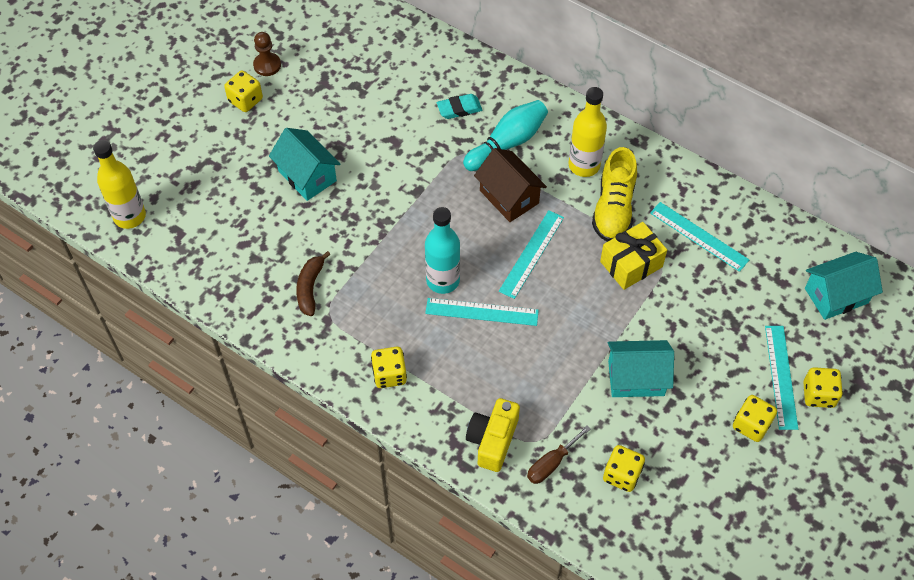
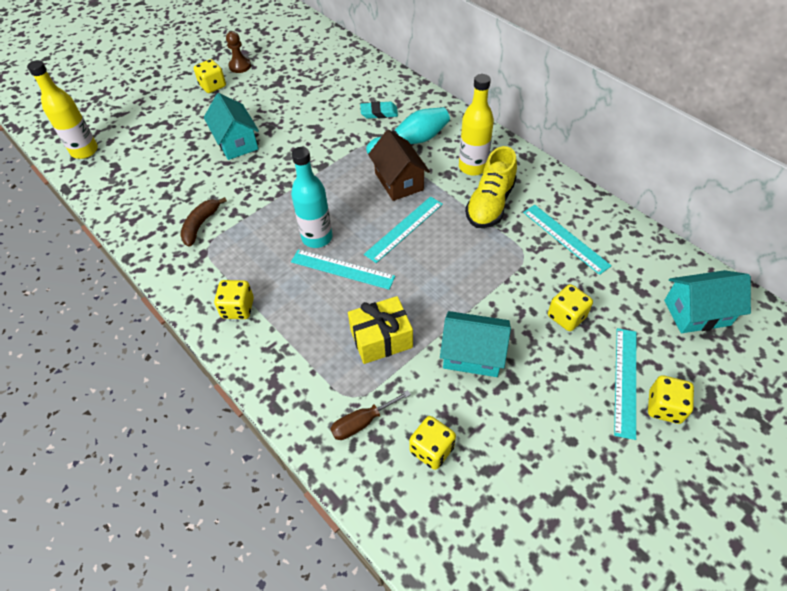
camera: 15 degrees right, 5 degrees down
(492, 440) = (311, 387): yellow camera -> none
(631, 264) = (494, 251): yellow gift -> yellow gift (381, 339)
(751, 425) = (584, 425): yellow dice -> yellow dice (566, 316)

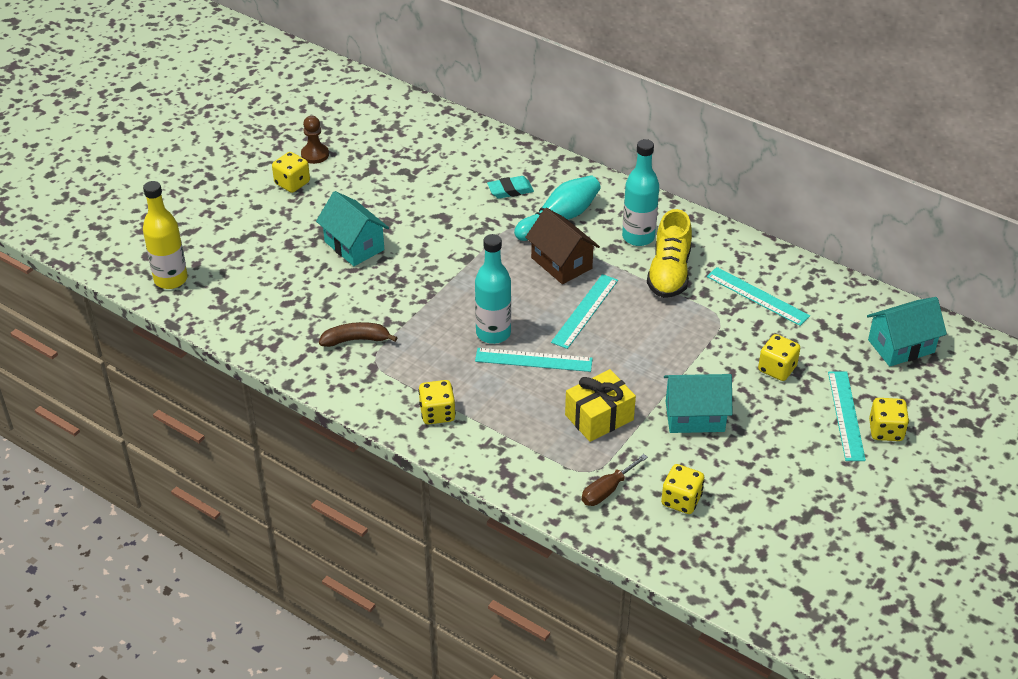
camera: 15 degrees left, 10 degrees down
(200, 225) = (355, 340): brown banana -> brown banana turned 75 degrees clockwise
(472, 167) = (638, 237): yellow bottle -> turquoise bottle

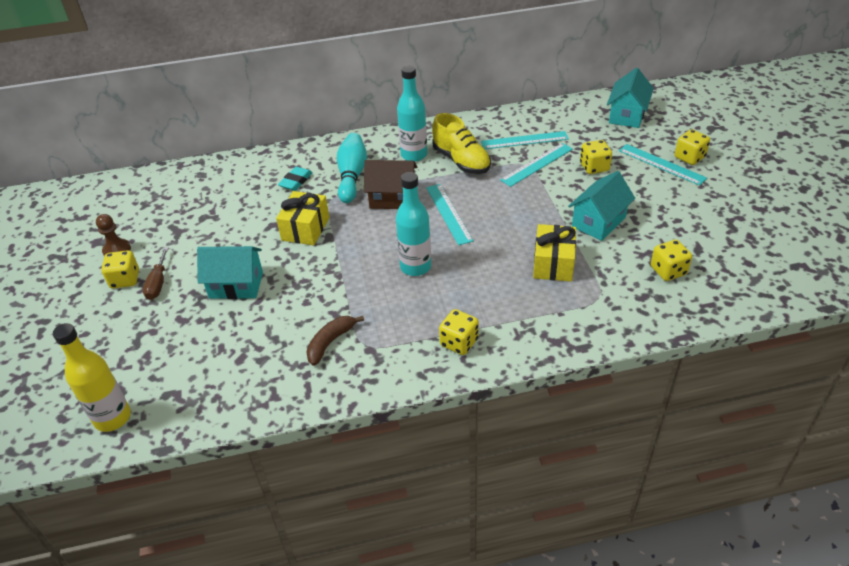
camera: 45 degrees left, 0 degrees up
(460, 238) = (305, 229): none -> yellow gift
(533, 360) = (464, 262): turquoise ruler -> turquoise ruler (537, 164)
(607, 490) = (625, 300): brown screwdriver -> brown screwdriver (158, 283)

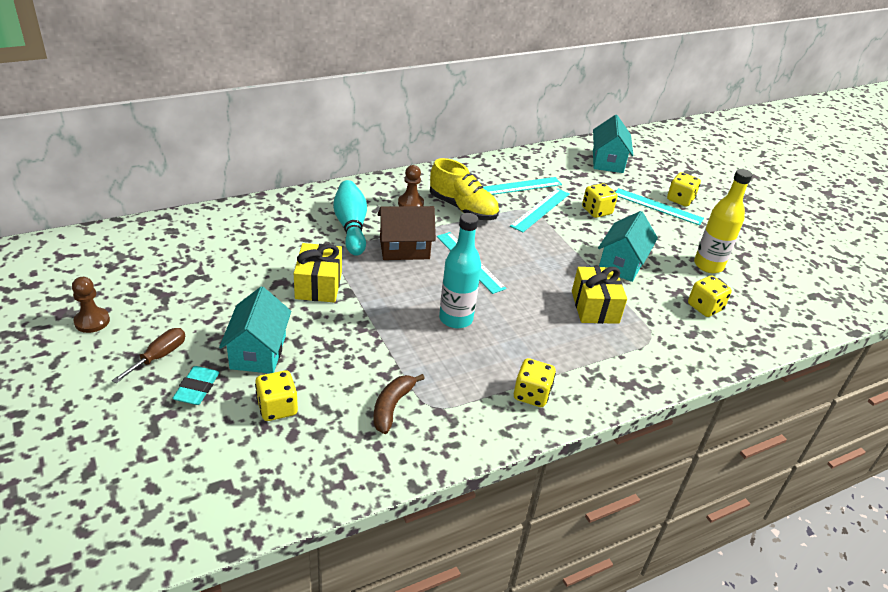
camera: 20 degrees left, 5 degrees down
(112, 418) = (152, 523): yellow bottle -> yellow bottle (708, 265)
(125, 279) = (114, 355): yellow dice -> yellow dice (277, 408)
(158, 283) = (159, 356): brown screwdriver -> brown screwdriver turned 135 degrees counterclockwise
(236, 285) = (258, 352): turquoise house -> turquoise house turned 75 degrees counterclockwise
(296, 181) = (289, 234): turquoise eraser -> turquoise eraser (197, 389)
(414, 155) = (410, 203): turquoise bottle -> brown pawn

